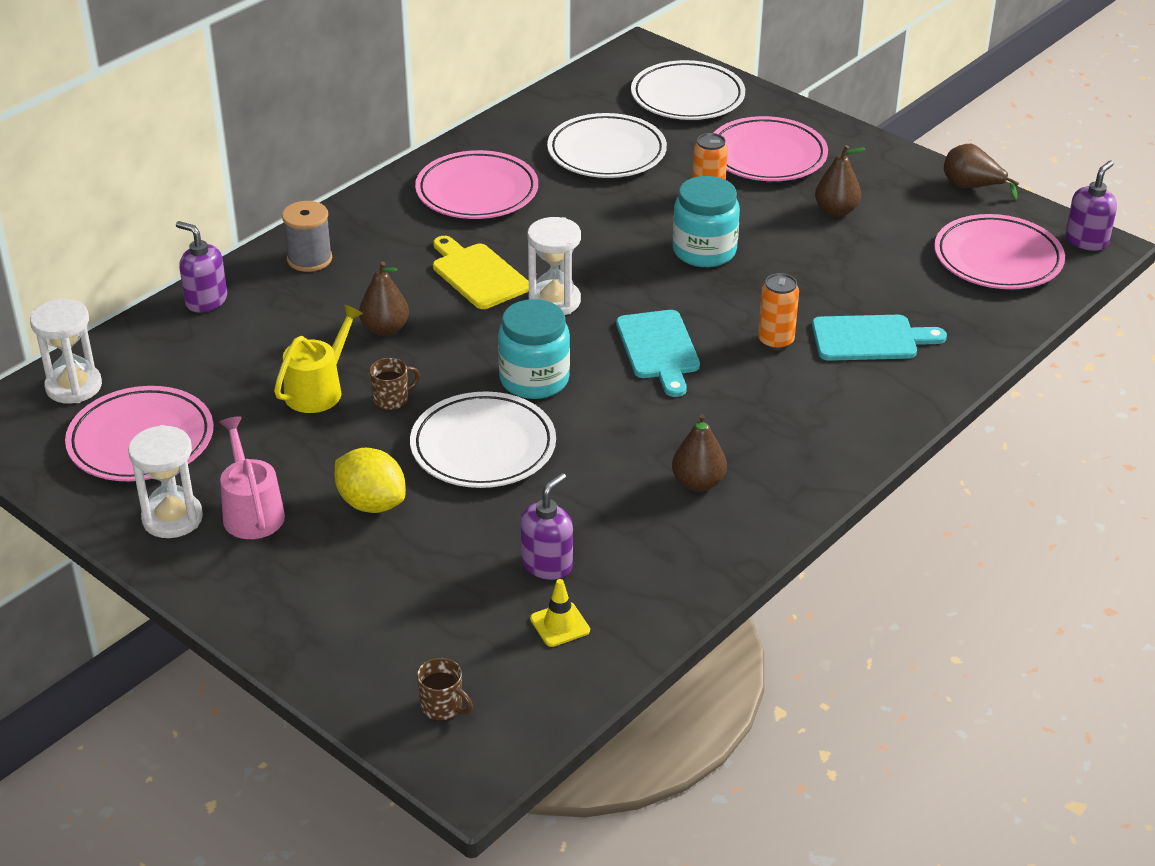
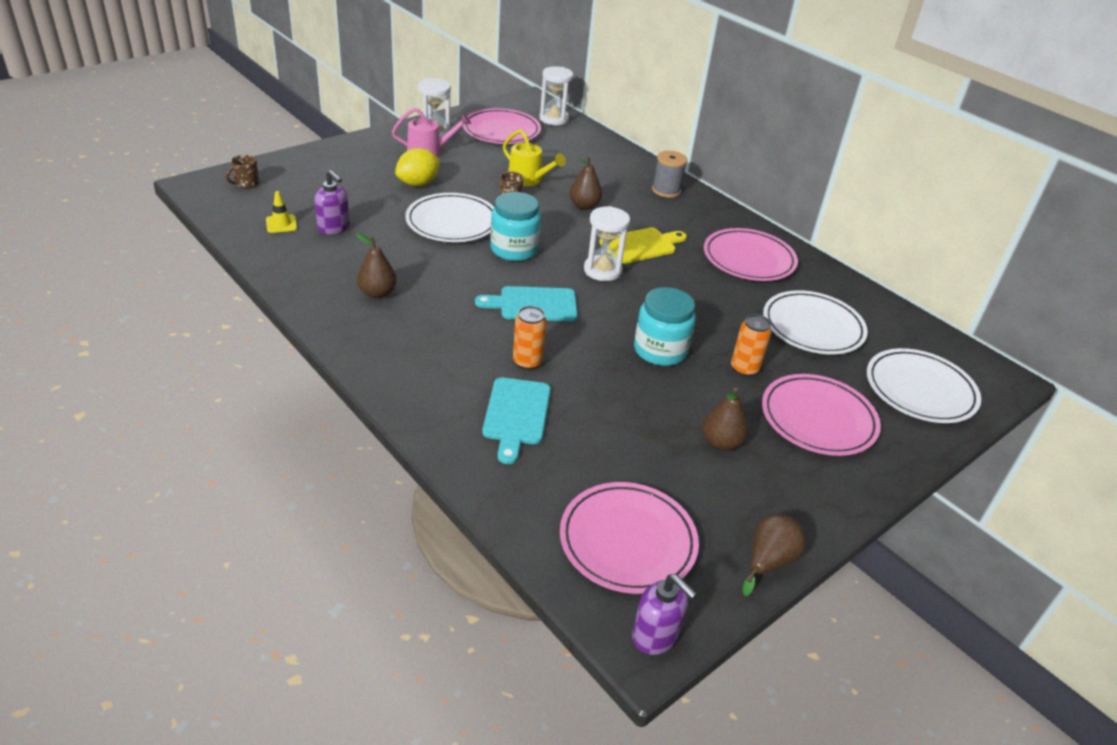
camera: 95 degrees right, 0 degrees up
(206, 301) = (626, 156): purple soap dispenser -> none

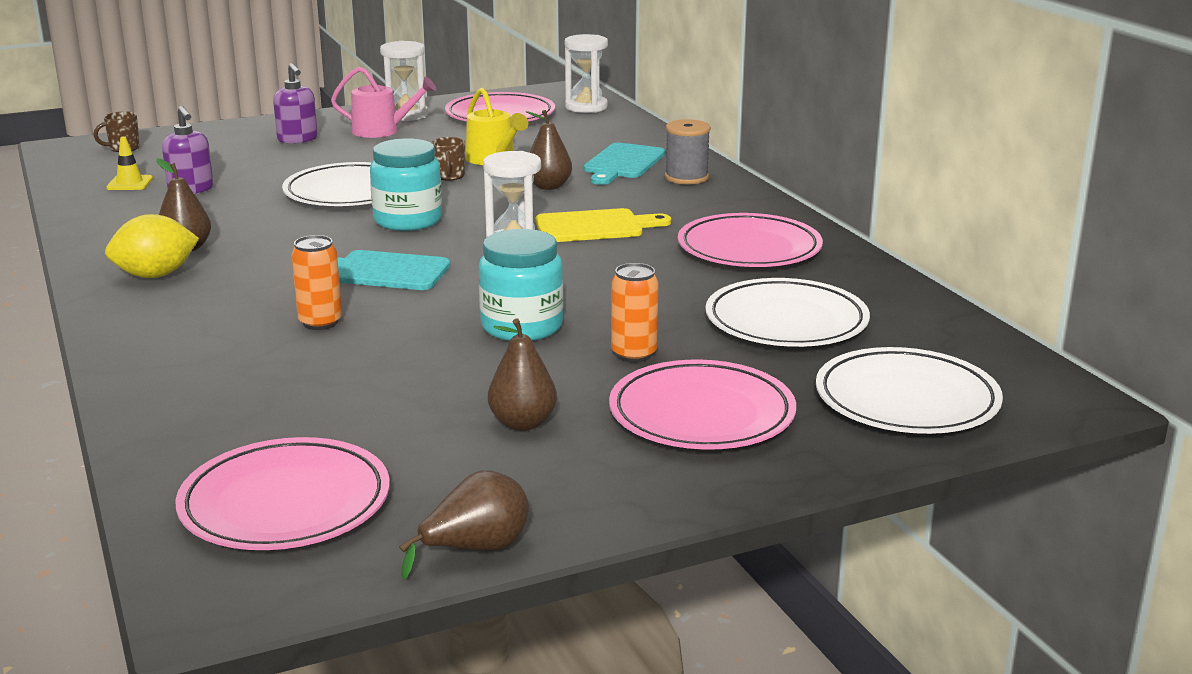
camera: 20 degrees right, 15 degrees down
(418, 183) = (339, 157): yellow lemon -> yellow lemon (155, 275)
(516, 415) = (254, 369): turquoise cutting board -> turquoise cutting board (622, 163)
(655, 636) = (229, 601): purple soap dispenser -> purple soap dispenser (297, 139)

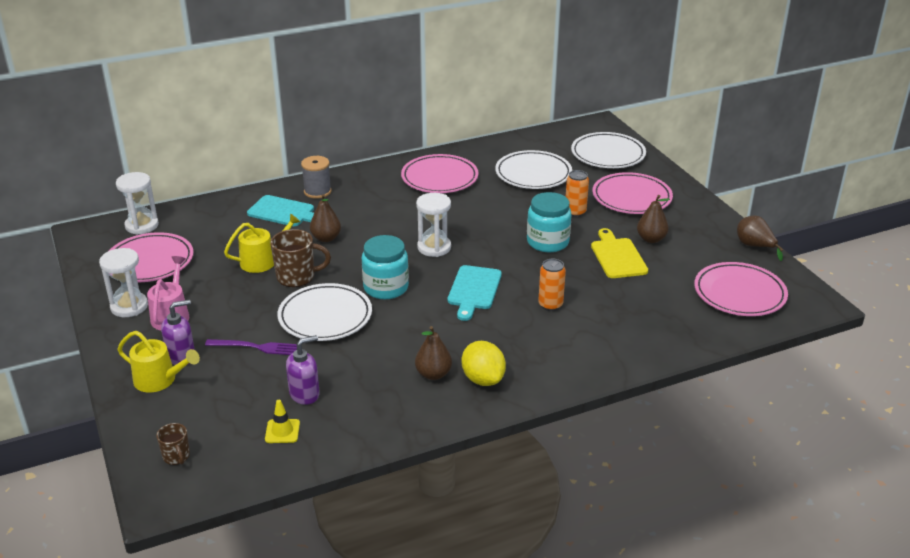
camera: 90 degrees left, 10 degrees up
(258, 134) = (159, 380): none -> yellow watering can
(298, 166) = (255, 347): none -> purple fork
(449, 176) = (297, 277): brown mug -> brown mug, size x1.75
(595, 227) = (402, 222): yellow cutting board -> yellow cutting board (617, 256)

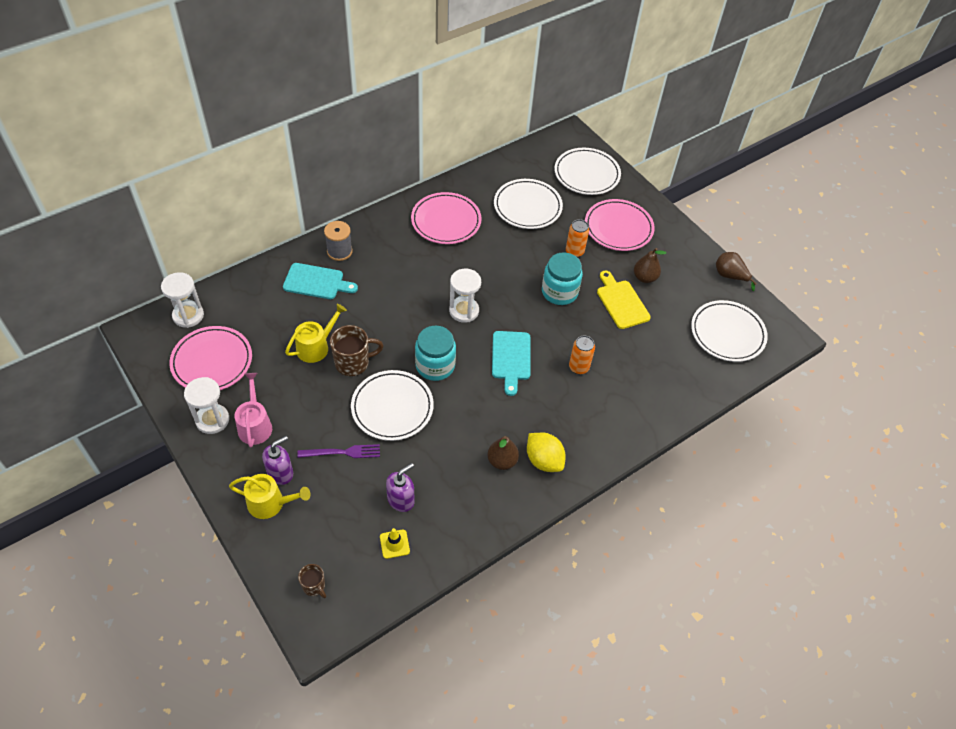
camera: 15 degrees left, 20 degrees up
(326, 238) = (365, 311): brown pear -> none
(739, 294) = (727, 333): pink plate -> white plate

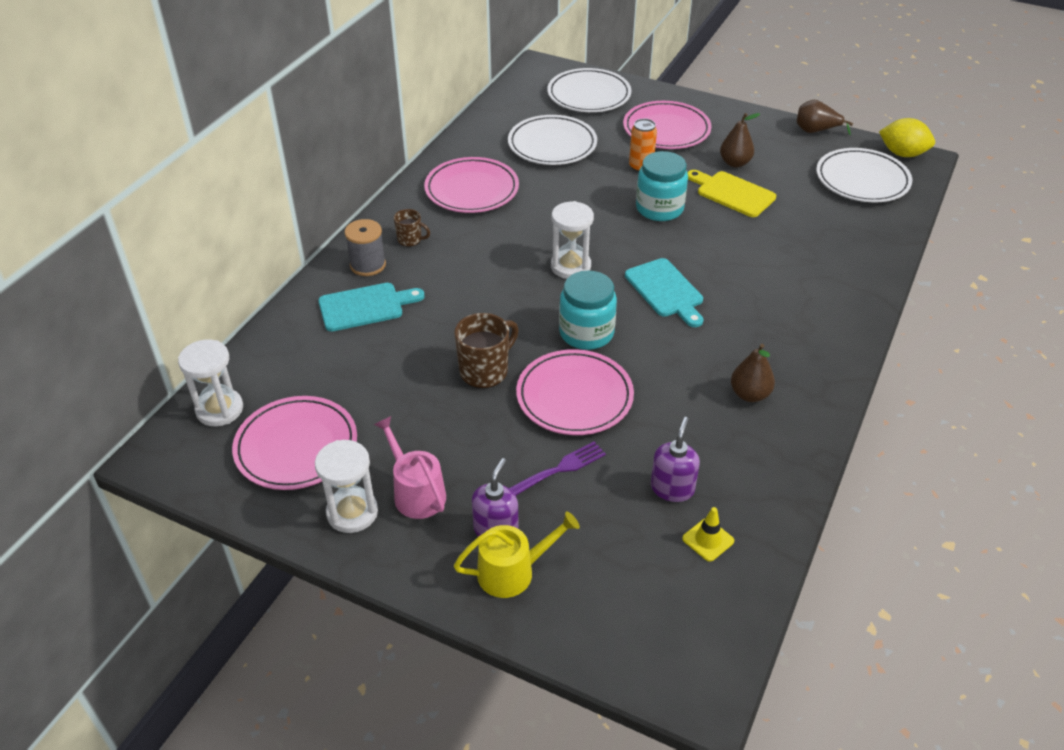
camera: 25 degrees left, 10 degrees down
(314, 586) = (652, 638): brown mug -> brown mug (410, 240)
(316, 347) = (423, 373): yellow watering can -> none
(392, 407) = (574, 397): white plate -> pink plate
(544, 460) = (793, 373): yellow lemon -> yellow lemon (902, 154)
(579, 367) = (745, 269): orange can -> none

